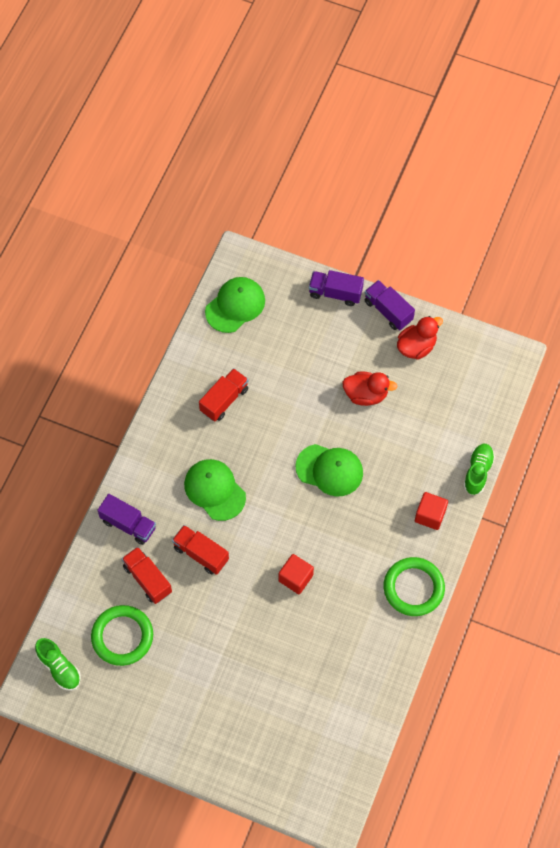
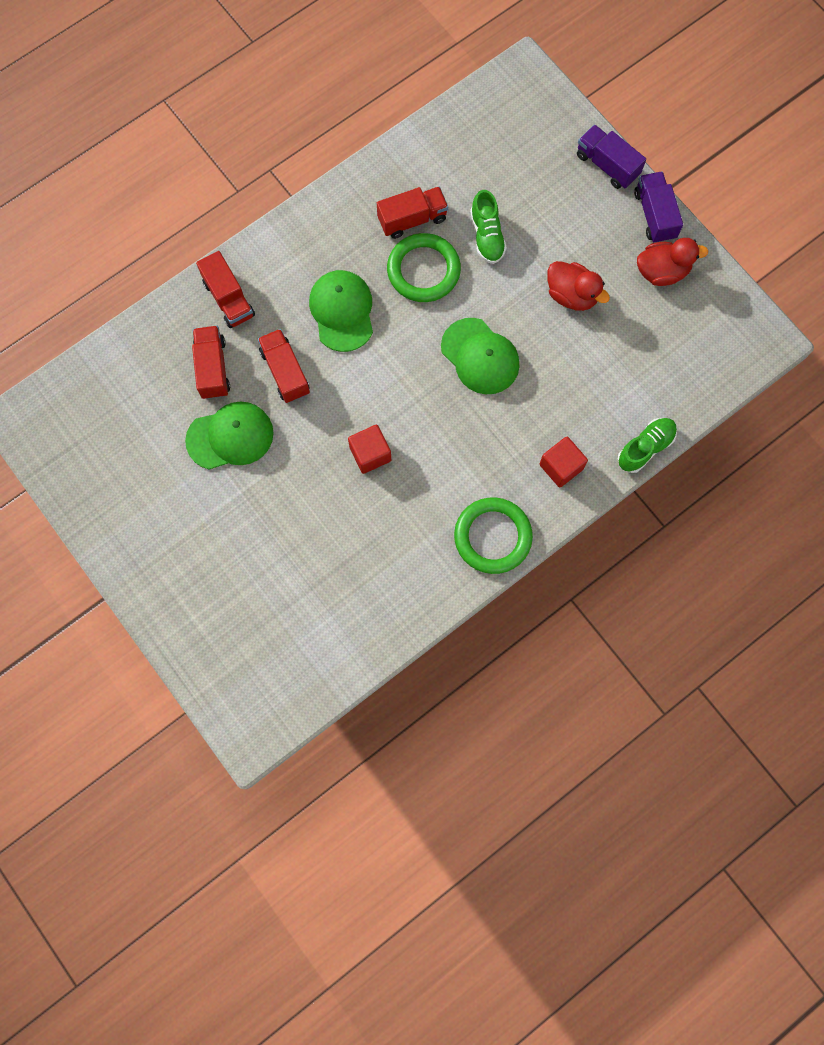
camera: 30 degrees right, 10 degrees up
(59, 668) = (65, 411): green shoe -> green shoe (487, 236)
(122, 636) = (149, 414): green ring -> green ring (423, 270)
(128, 524) = (228, 299): purple truck -> red truck
(235, 306) = (487, 123): green cap -> green cap (230, 437)

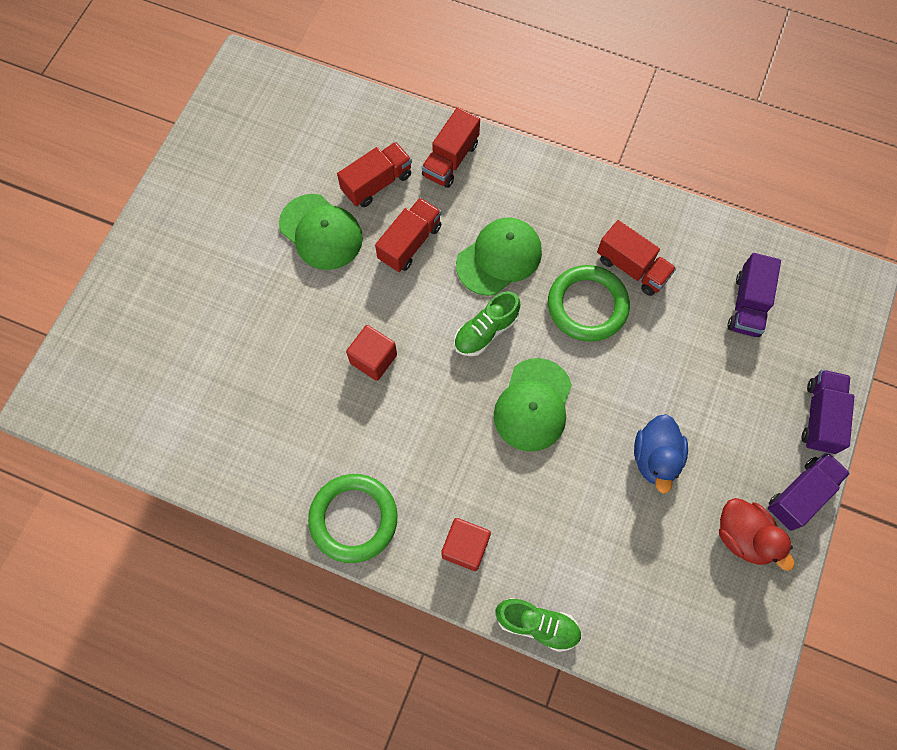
camera: 60 degrees right, 5 degrees down
(487, 236) = (662, 343): green shoe -> green shoe (486, 331)
(493, 158) = (747, 305): none -> purple truck
(572, 295) = (655, 458): red duck -> blue duck

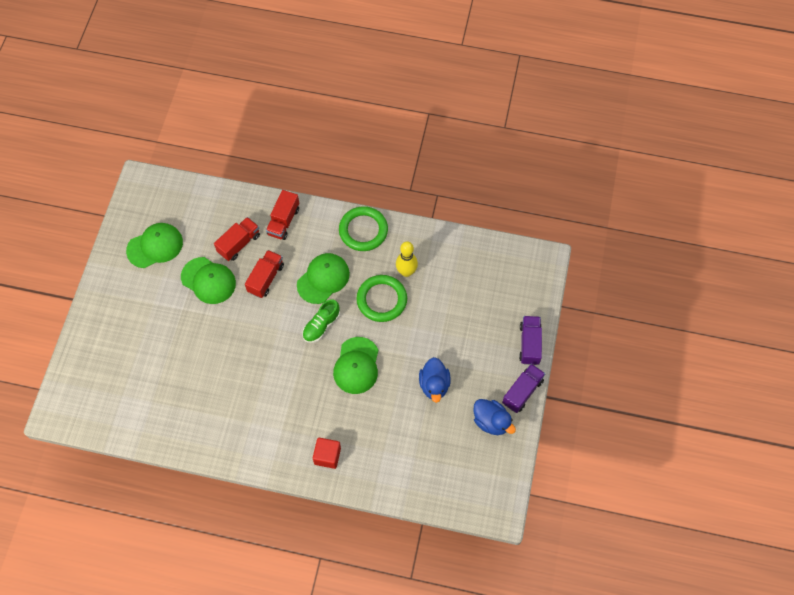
camera: 10 degrees left, 5 degrees down
(249, 167) = (155, 246): none -> green cap
(353, 519) = (257, 451): green ring -> green ring (363, 230)
(373, 359) = (254, 354): red cube -> none
(537, 624) = (376, 493): green shoe -> none
(632, 267) = (406, 272): red truck -> yellow bowling pin
(743, 536) = (491, 421): red duck -> blue duck
(747, 305) = (479, 283): purple truck -> none

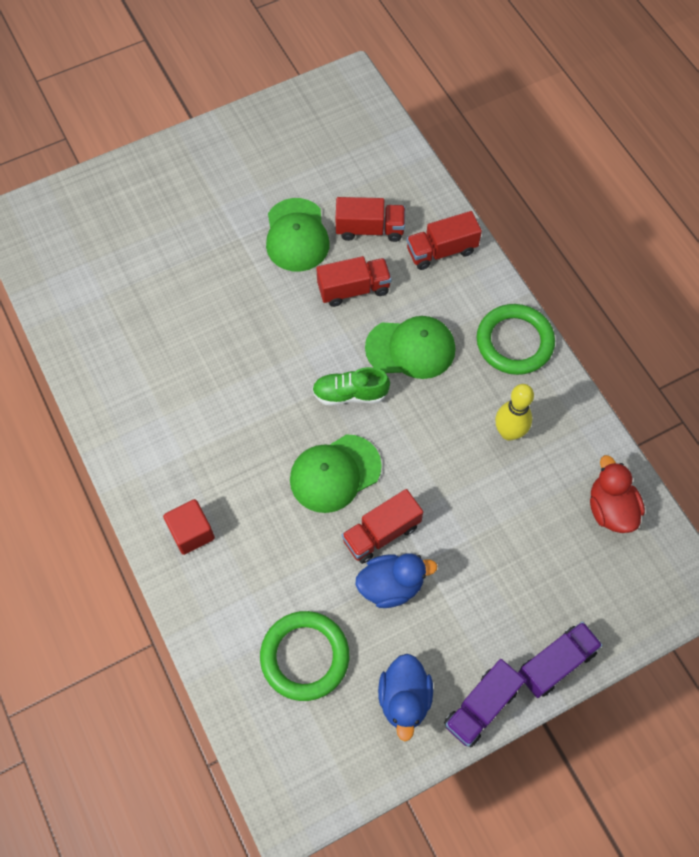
camera: 50 degrees right, 0 degrees up
(155, 246) = (288, 154): green cap -> none
(381, 300) = (445, 434): green ring -> green ring (305, 656)
(405, 369) = (381, 533): none -> red truck
(434, 385) = (391, 585): blue duck -> blue duck turned 150 degrees counterclockwise
(481, 261) = (610, 508): none -> red duck
(522, 392) = (481, 707): purple truck -> purple truck turned 135 degrees clockwise

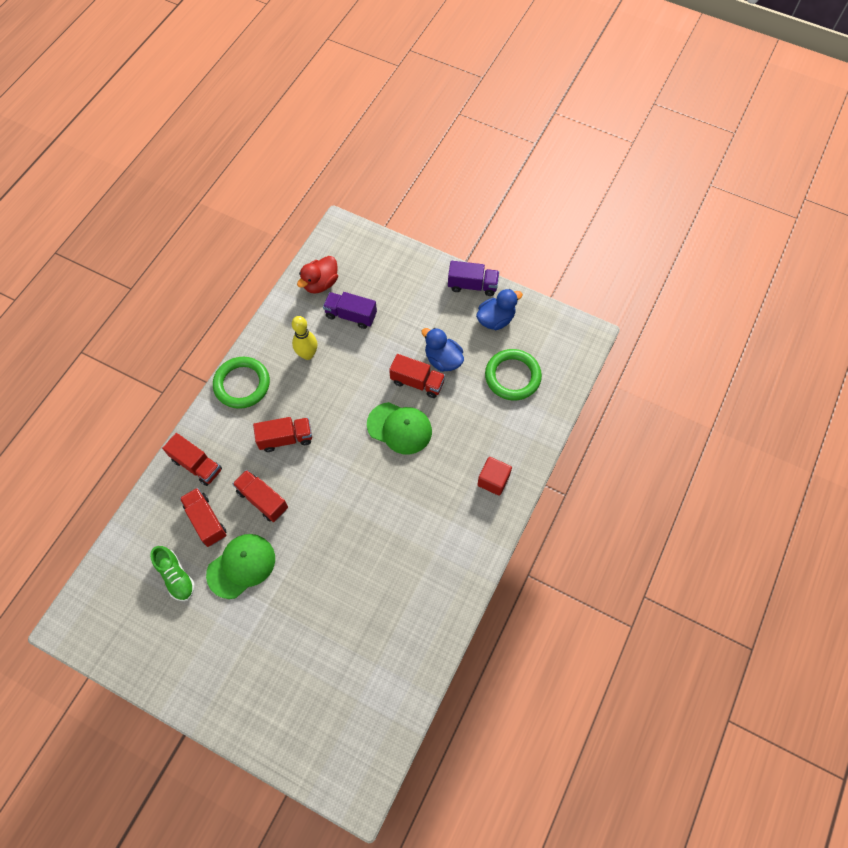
camera: 125 degrees left, 0 degrees up
(350, 394) = (341, 453): green shoe -> green shoe (176, 576)
(410, 348) = (285, 438): green cap -> red truck
(556, 663) = (425, 266): purple truck -> purple truck (351, 315)

